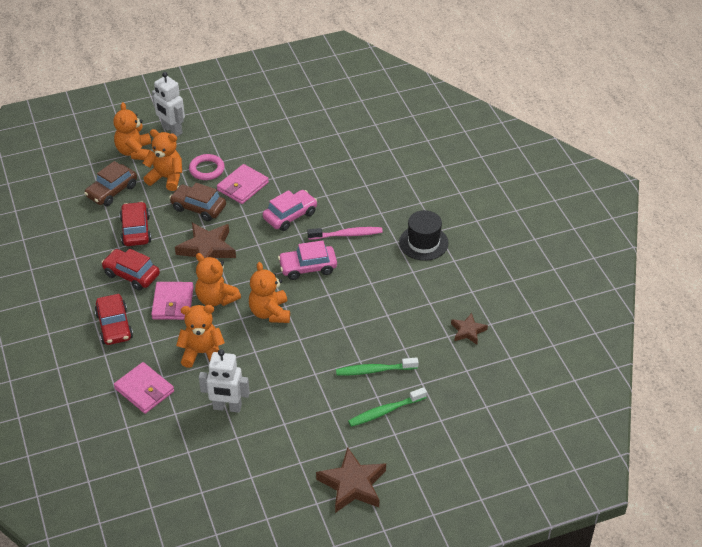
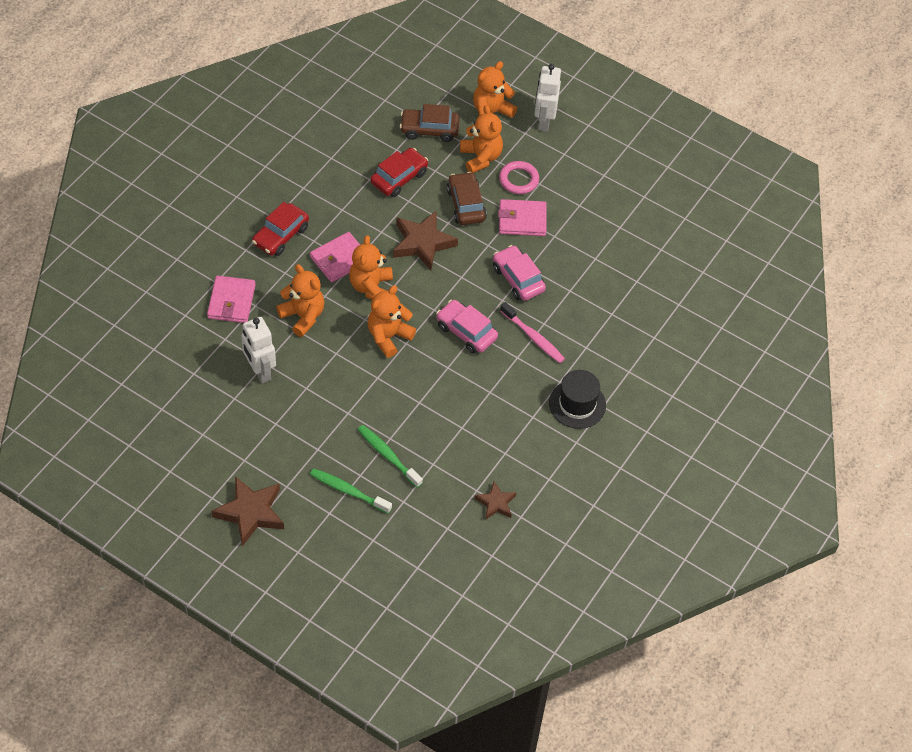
camera: 50 degrees right, 10 degrees up
(131, 275) = (346, 209): red car -> none
(290, 216) = (518, 279): pink car -> pink car turned 135 degrees counterclockwise

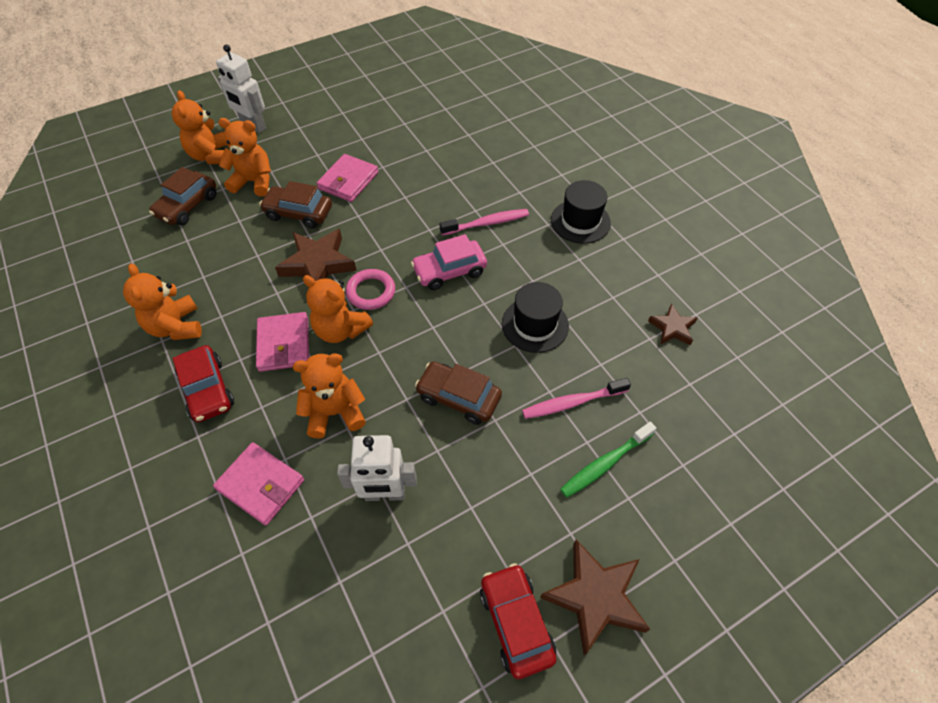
camera: 60 degrees left, 0 degrees up
(354, 384) = (458, 398): none -> brown car
(388, 337) = (415, 339): orange teddy bear -> orange teddy bear (176, 326)
(388, 455) = (572, 402): green toothbrush -> pink toothbrush
(399, 178) = (223, 251): red car -> red car (516, 622)
(446, 408) = (535, 324): none -> black hat
(518, 180) = (301, 166): pink ring -> pink ring (371, 292)
(518, 279) = (413, 209): pink car -> none

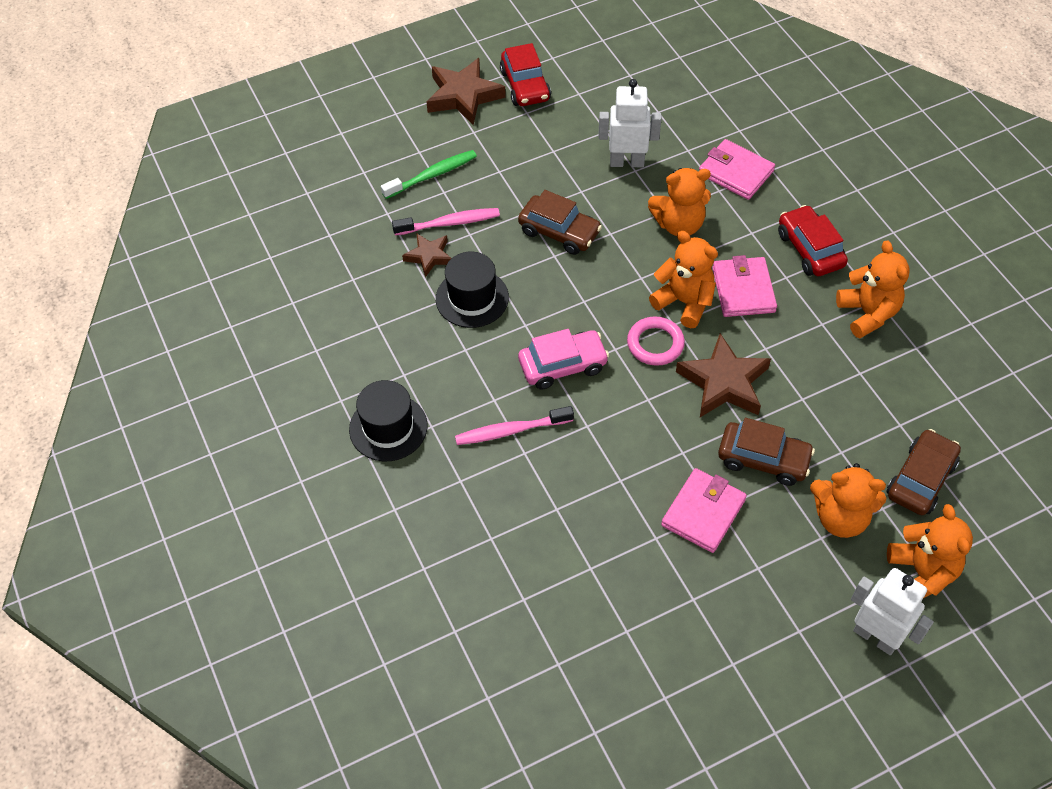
camera: 175 degrees left, 0 degrees up
(672, 328) = (324, 288): brown star -> brown star (429, 256)

